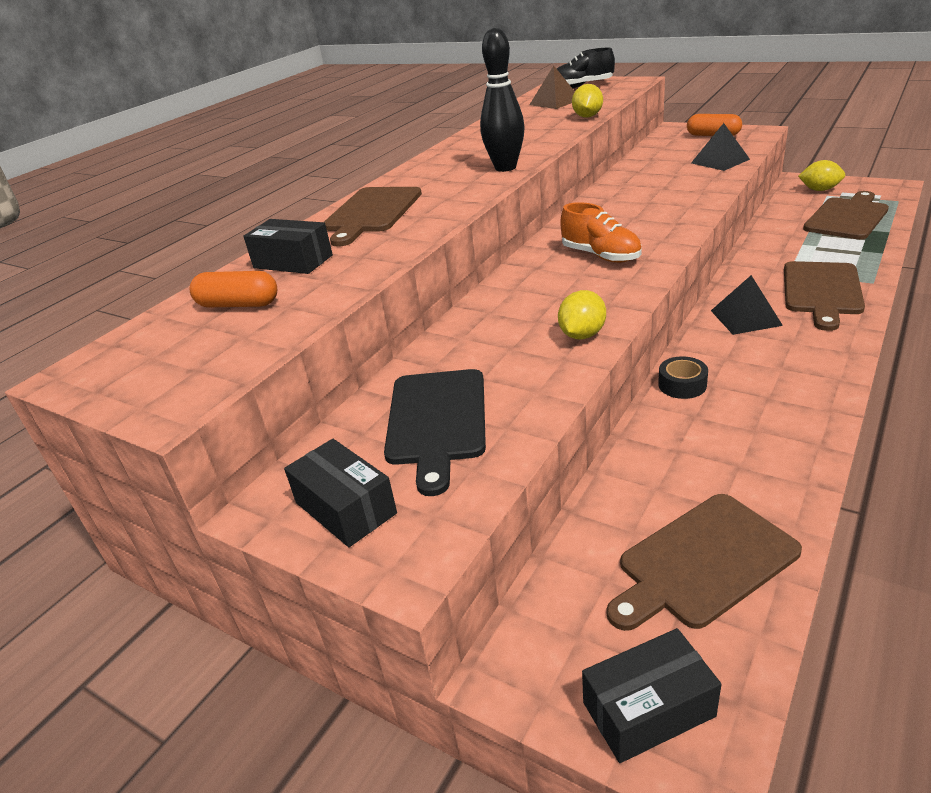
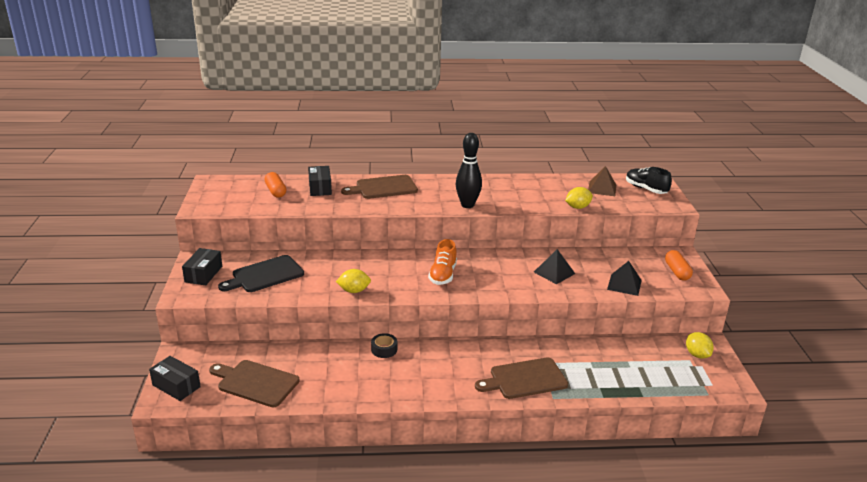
camera: 50 degrees right, 5 degrees down
(745, 317) = (469, 356): black pyramid -> black pyramid (554, 272)
(847, 217) = (653, 374): brown cutting board -> none

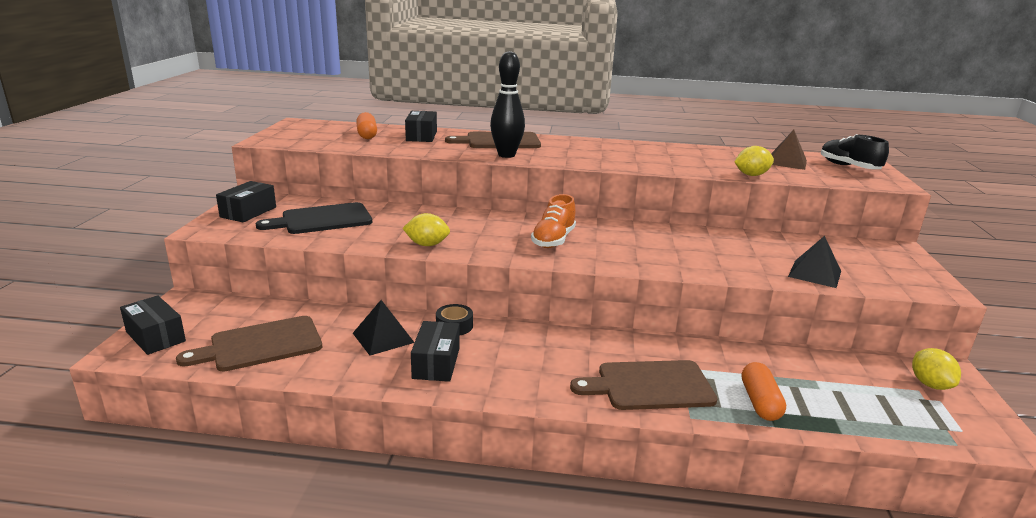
camera: 10 degrees right, 5 degrees down
(255, 383) = (261, 345): brown cutting board -> brown cutting board turned 60 degrees counterclockwise
(382, 381) = (436, 363): none -> black box
(467, 205) = (601, 162): black bowling pin -> black bowling pin (506, 155)
(554, 272) = (710, 251): black pyramid -> black pyramid (383, 337)
(677, 272) = (895, 267): orange capsule -> orange capsule (760, 402)

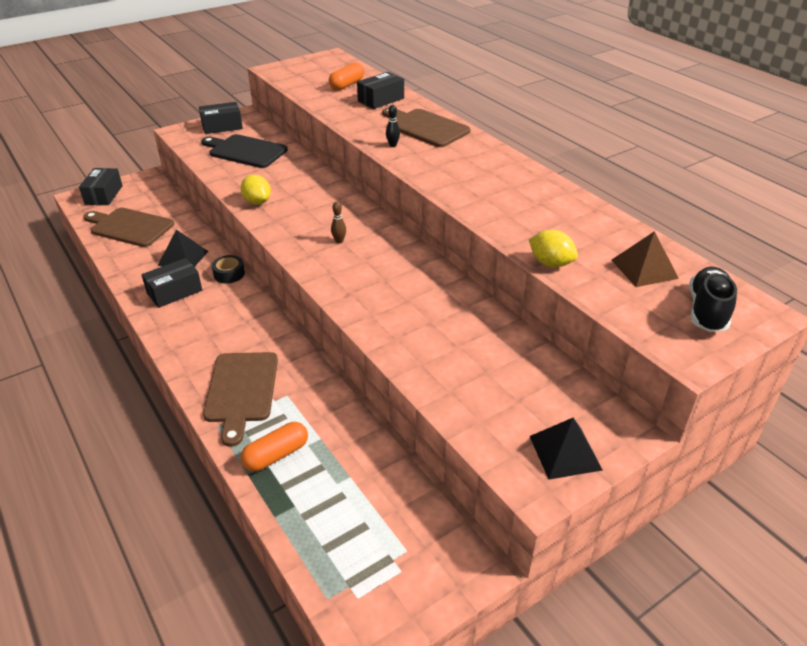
camera: 50 degrees right, 15 degrees up
(506, 155) = (393, 145): black bowling pin -> black bowling pin, size x0.41
(553, 240) = (339, 241): orange shoe -> brown bowling pin
(650, 386) = (241, 391): brown cutting board -> brown cutting board turned 135 degrees counterclockwise
(814, 273) = (461, 393): black pyramid -> black pyramid (565, 452)
(930, 384) = (428, 557): yellow lemon -> none

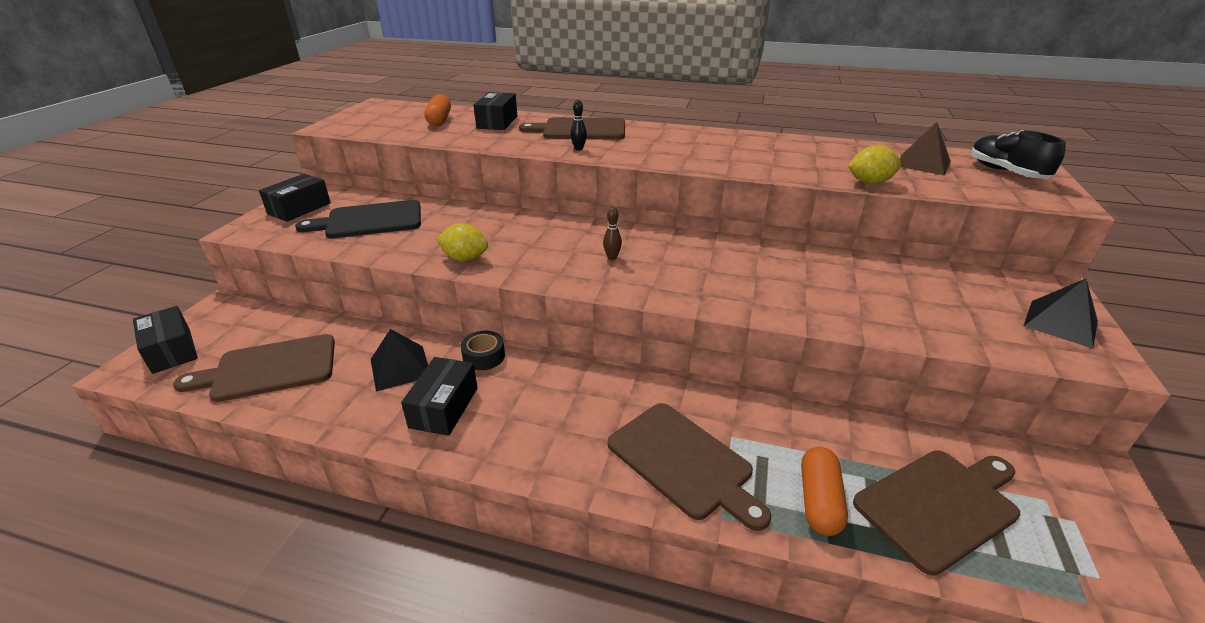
camera: 40 degrees left, 5 degrees down
(336, 504) = (939, 505): none -> brown cutting board

